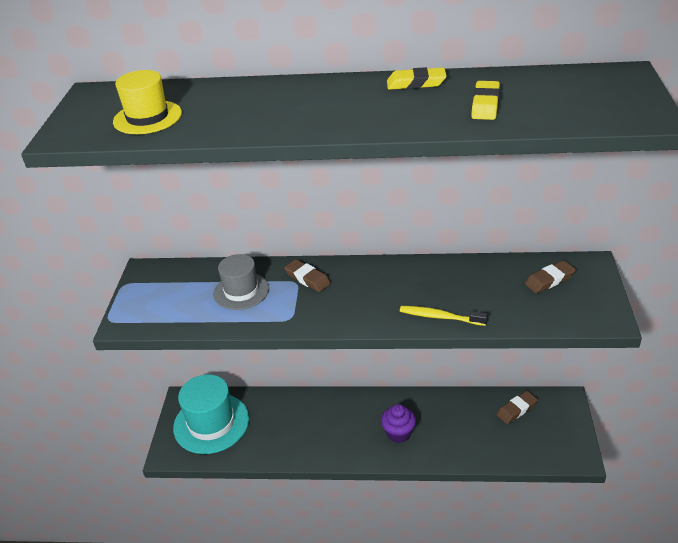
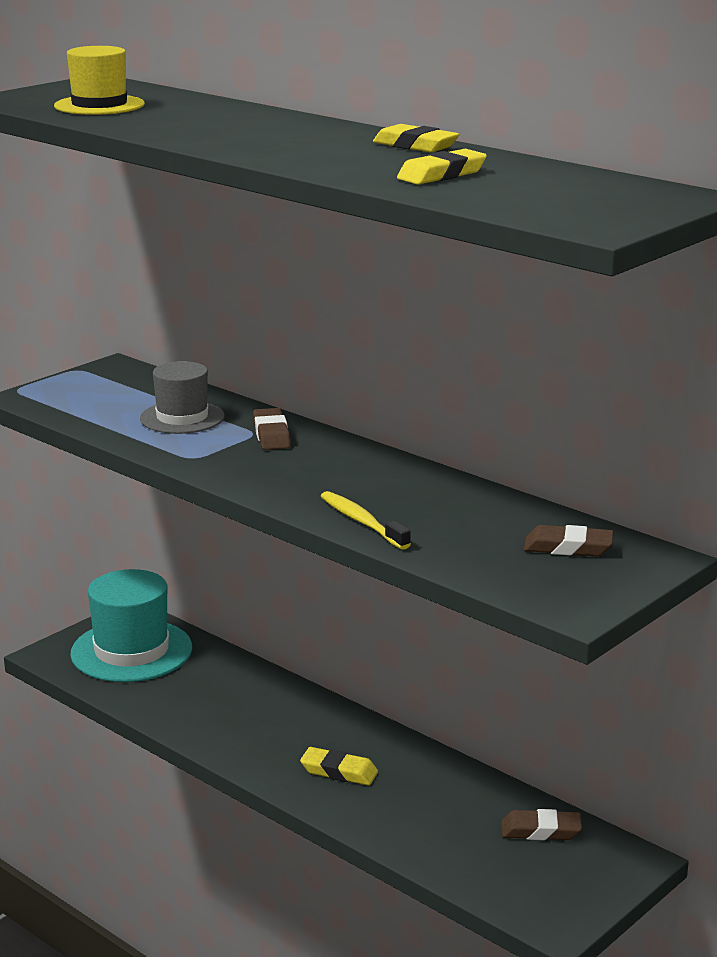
camera: 35 degrees right, 15 degrees down
(398, 433) = (339, 771): purple cupcake -> yellow eraser

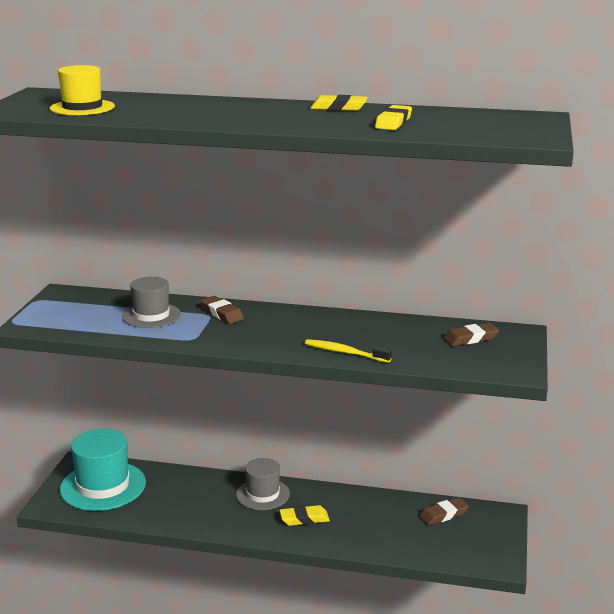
camera: 30 degrees left, 0 degrees up
(316, 723) = (263, 494): none -> grey hat

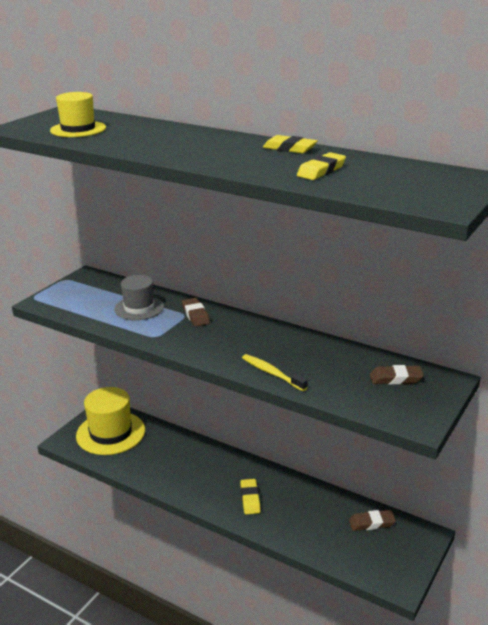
camera: 20 degrees right, 5 degrees up
(103, 486) = (110, 433): turquoise hat -> yellow hat
(263, 494) = (228, 468): grey hat -> none
(304, 519) = (250, 499): yellow eraser -> yellow eraser turned 75 degrees clockwise

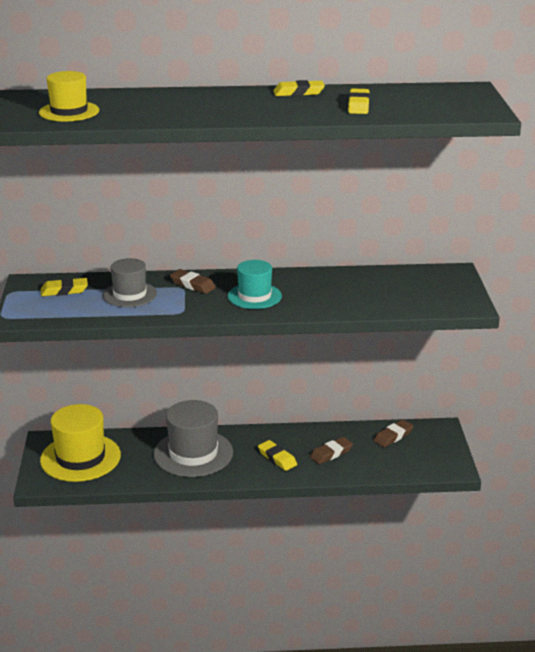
camera: 35 degrees left, 0 degrees up
(100, 290) = (64, 291): none -> yellow eraser
(191, 465) = (193, 453): none -> grey hat
(230, 342) = (254, 296): none -> turquoise hat
(272, 373) = (321, 308): yellow toothbrush -> none
(396, 378) = (418, 282): brown eraser -> brown eraser (331, 453)

